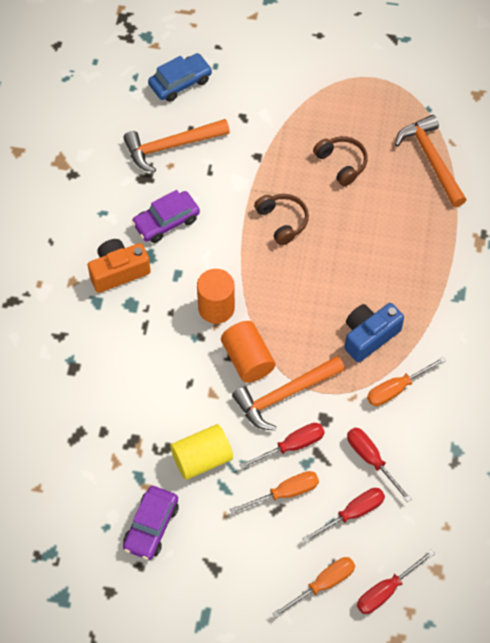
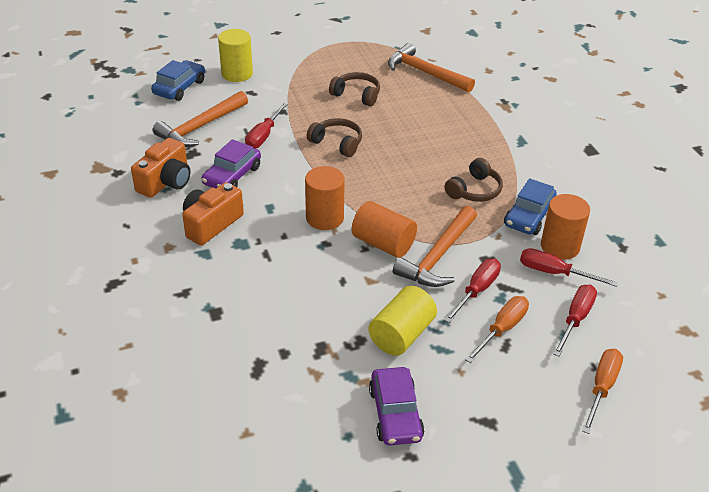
camera: 30 degrees left, 20 degrees down
(107, 204) = (166, 182): none -> orange camera
(244, 84) = (237, 74): none -> yellow cylinder
(369, 336) = (474, 190): blue camera -> brown headphones
(386, 590) = (660, 366): red screwdriver -> red screwdriver (264, 135)
(396, 389) = (529, 216): orange screwdriver -> blue car
(398, 435) = (560, 246): none -> orange cylinder

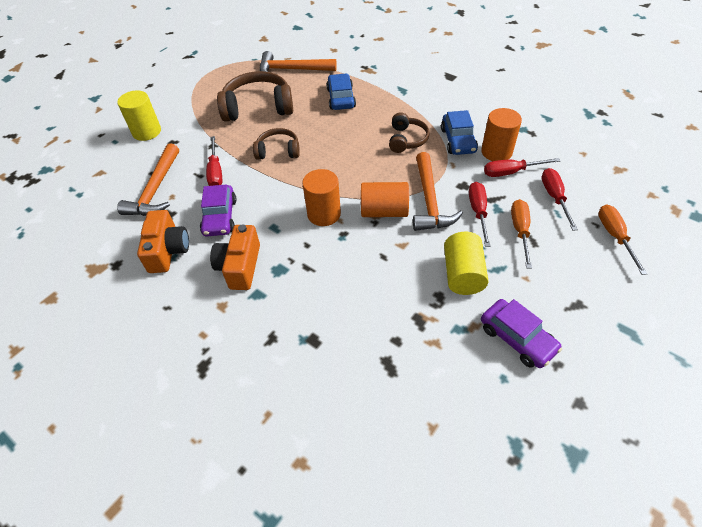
camera: 30 degrees left, 10 degrees up
(179, 87) = (106, 164): blue car -> blue car (341, 98)
(356, 95) = (258, 107): brown headphones -> brown headphones, size x1.74

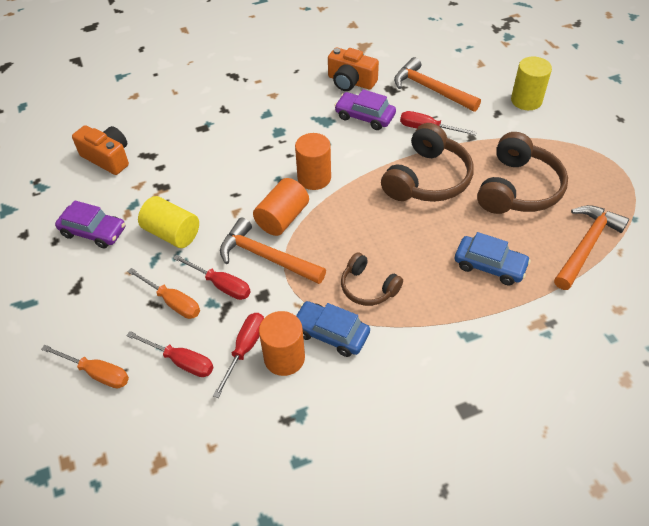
camera: 120 degrees right, 0 degrees up
(240, 266) = (300, 113): orange camera -> orange camera (107, 158)
(278, 151) = (427, 179): brown headphones -> brown headphones, size x1.74
(517, 338) = (93, 231): purple car -> purple car turned 150 degrees counterclockwise

